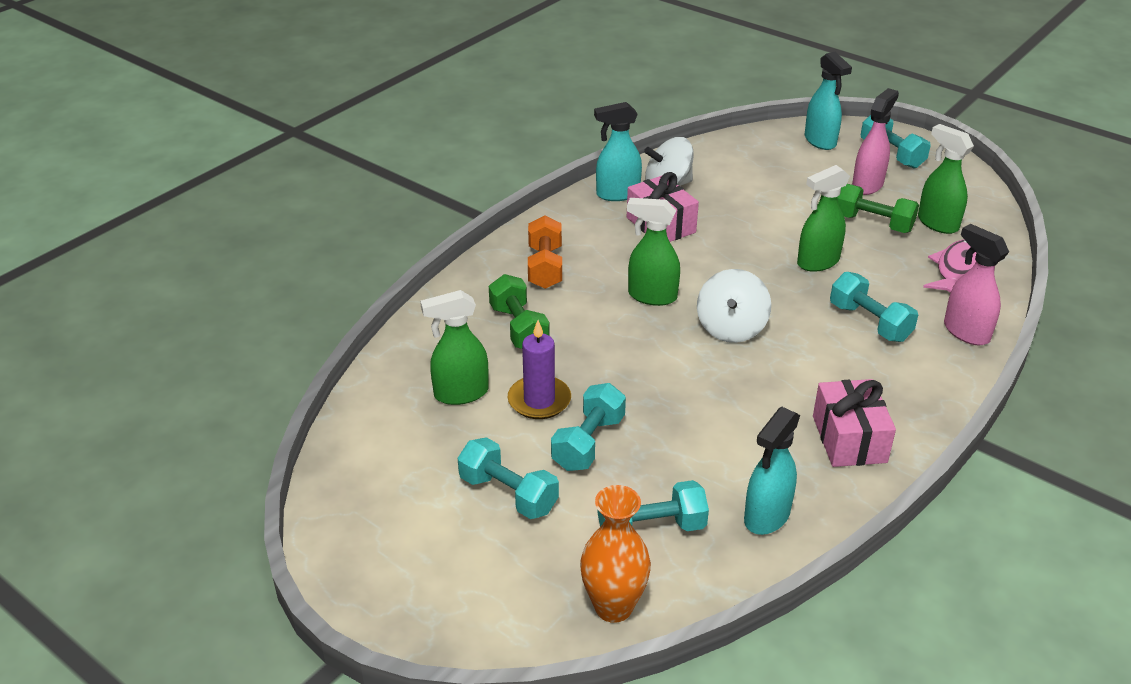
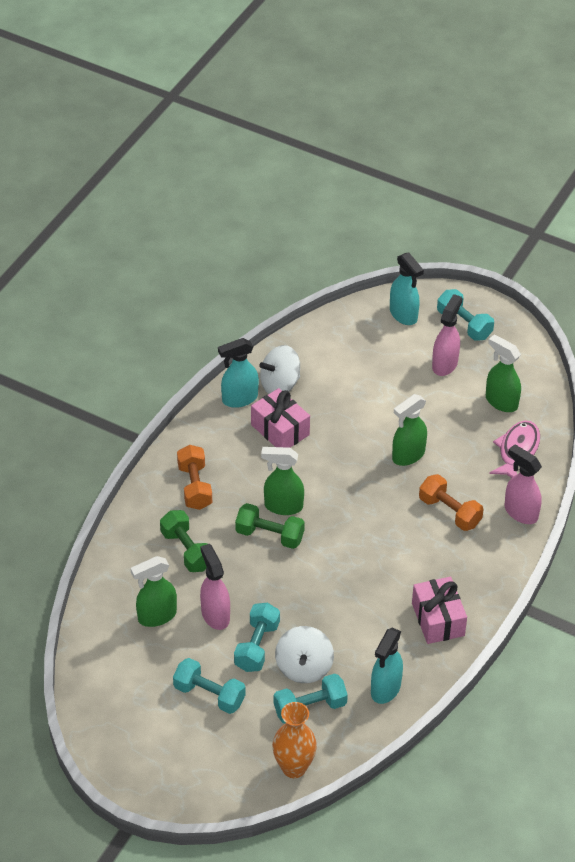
camera: 10 degrees left, 10 degrees up
(539, 400) = (215, 615): purple candle -> pink spray bottle
(731, 328) = (347, 530): white spinning top -> white spinning top (304, 667)
(869, 322) = (449, 512): turquoise dumbbell -> orange dumbbell
(873, 223) = (450, 407): green dumbbell -> green dumbbell (269, 535)

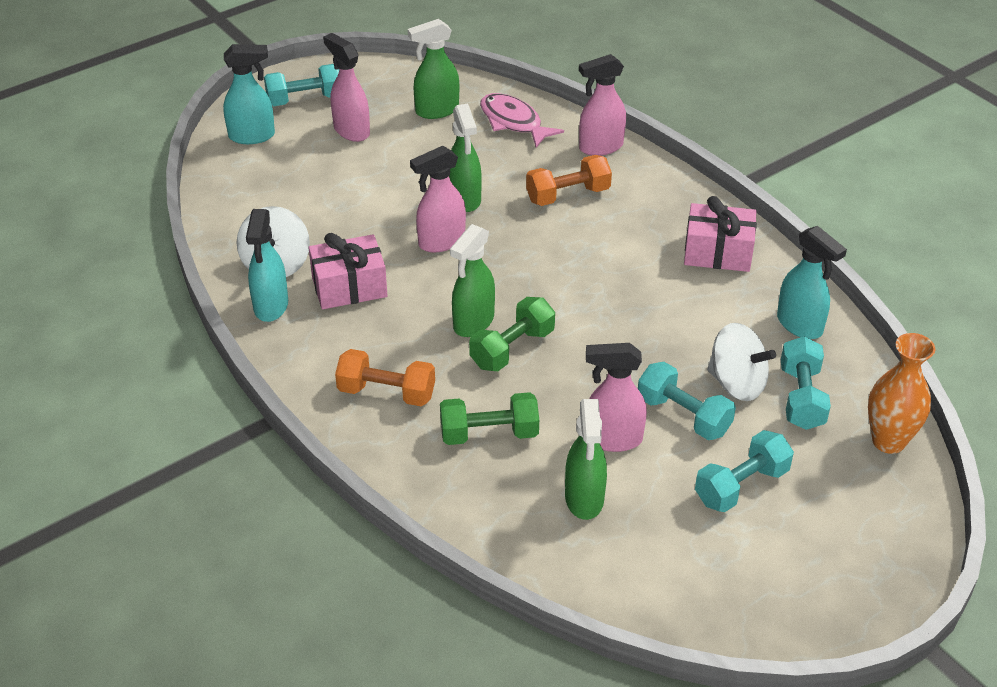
camera: 65 degrees left, 5 degrees down
(354, 459) = (441, 242): none -> pink spray bottle

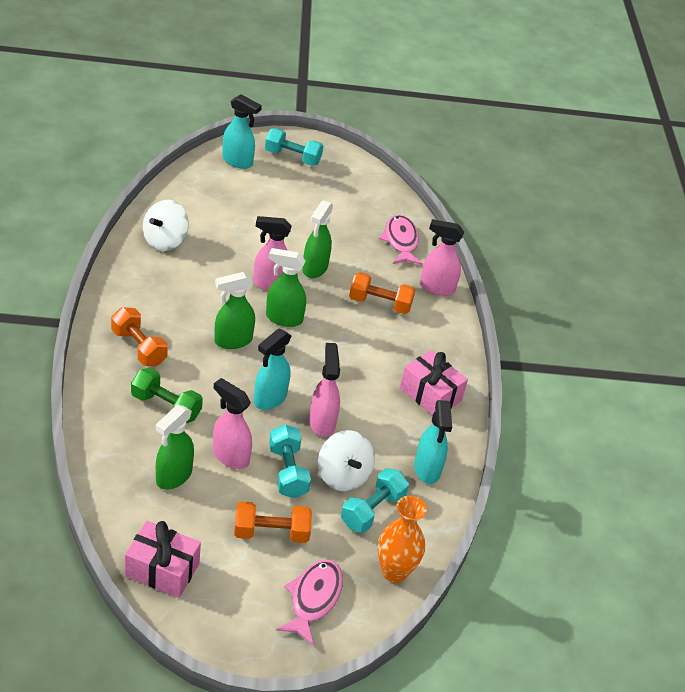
camera: 30 degrees right, 0 degrees up
(271, 306) = (135, 262): turquoise spray bottle -> turquoise spray bottle (269, 399)
(349, 287) = (189, 278): pink gift -> pink gift (162, 570)
(351, 131) = (297, 190): pink spray bottle -> pink spray bottle (322, 422)
(436, 111) = (362, 207): green spray bottle -> green spray bottle (283, 318)
(512, 349) = (236, 369): green dumbbell -> none
(741, 486) = (271, 533): turquoise dumbbell -> orange dumbbell
(854, 520) = (313, 599): none -> pink fish

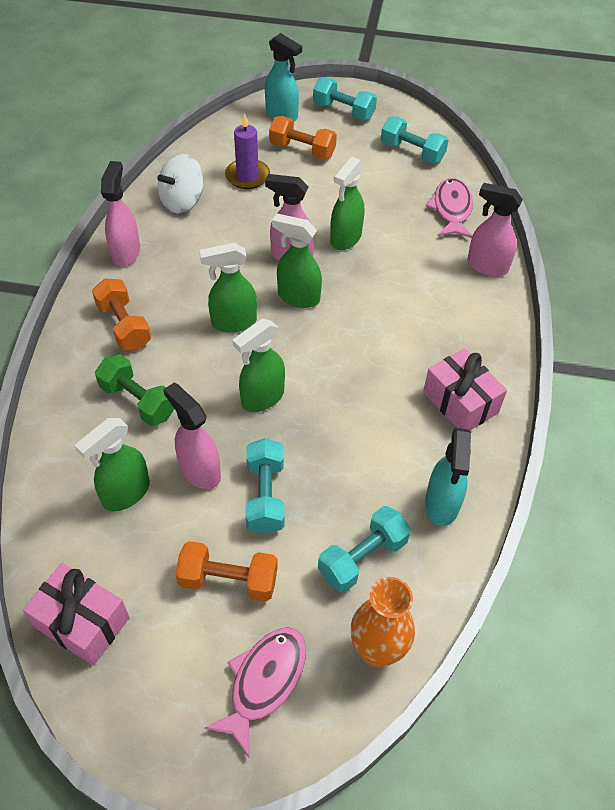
camera: 15 degrees right, 10 degrees up
(218, 217) = (247, 176): none -> purple candle
(269, 399) = (262, 398): turquoise spray bottle -> green spray bottle
(322, 422) = (320, 432): pink spray bottle -> pink spray bottle (126, 252)
(343, 476) = (333, 506): white spinning top -> none
(359, 193) = (412, 152): none -> turquoise dumbbell
(380, 303) = (415, 283): orange dumbbell -> orange dumbbell (302, 150)

